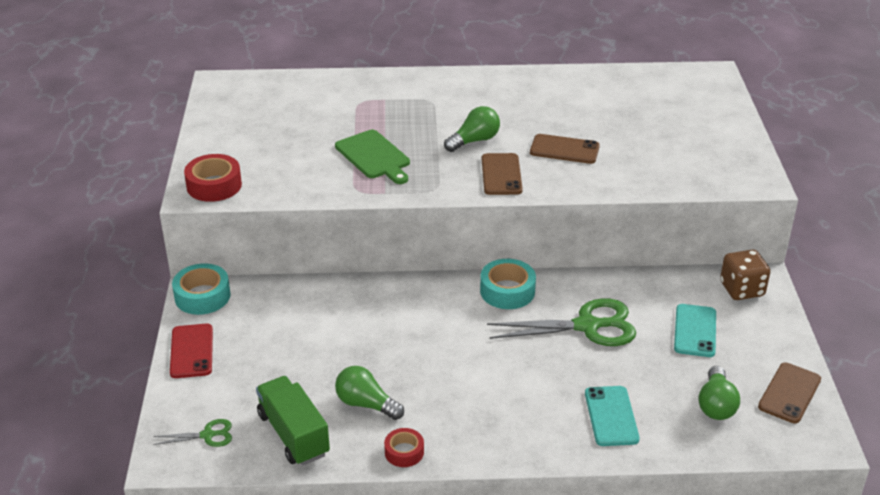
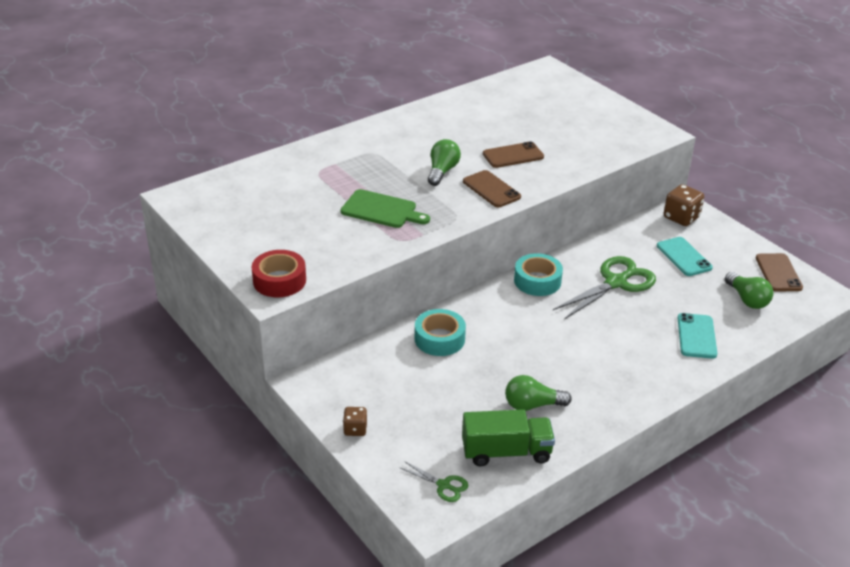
camera: 35 degrees left, 0 degrees up
(192, 351) = (355, 429): red phone -> brown dice
(202, 296) = (313, 383): turquoise tape -> turquoise tape (439, 339)
(207, 435) = (443, 485): green scissors -> green scissors turned 75 degrees clockwise
(293, 434) = (506, 452): green truck -> green truck turned 150 degrees clockwise
(404, 452) = (596, 425): red tape -> none
(611, 416) = (696, 336): turquoise phone -> turquoise phone turned 45 degrees clockwise

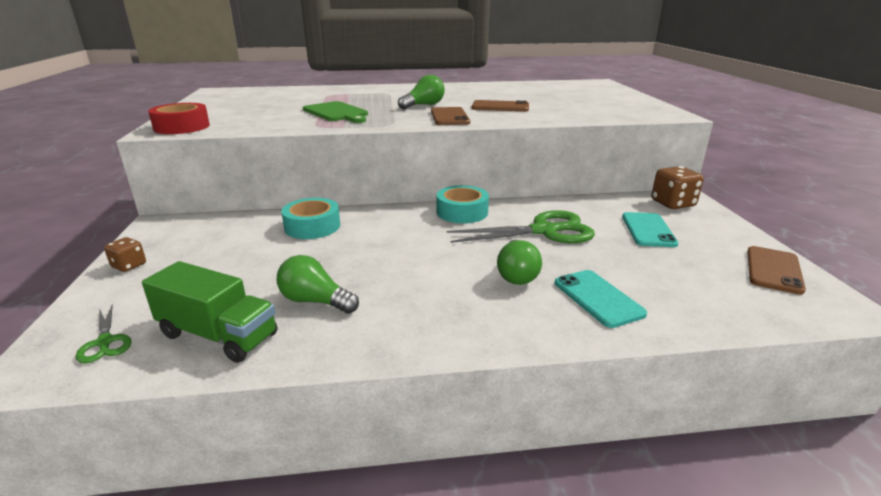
camera: 30 degrees right, 10 degrees down
(696, 336) = (598, 298): turquoise phone -> turquoise phone turned 60 degrees counterclockwise
(747, 299) = (705, 283): green light bulb -> green light bulb (517, 274)

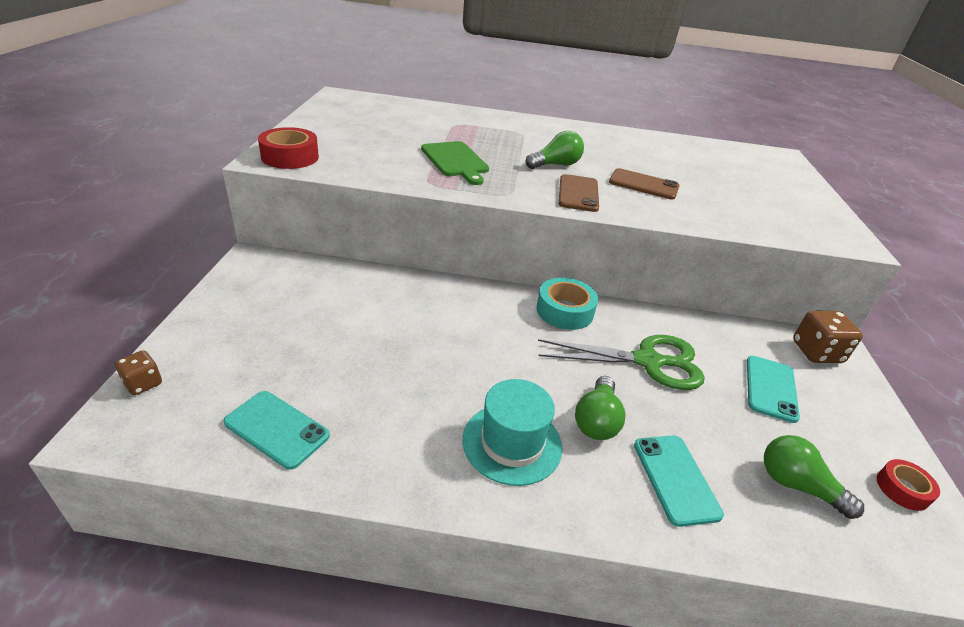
camera: 10 degrees right, 10 degrees up
(105, 342) = (175, 410): green scissors -> none
(129, 266) = (215, 312): brown dice -> brown dice (143, 383)
(218, 335) = (277, 429): green truck -> turquoise phone
(312, 226) = (401, 297): turquoise tape -> none
(315, 301) = (378, 406): green light bulb -> green light bulb (797, 486)
(449, 302) = (512, 443): none -> turquoise hat
(774, 270) = (902, 489): brown phone -> red tape

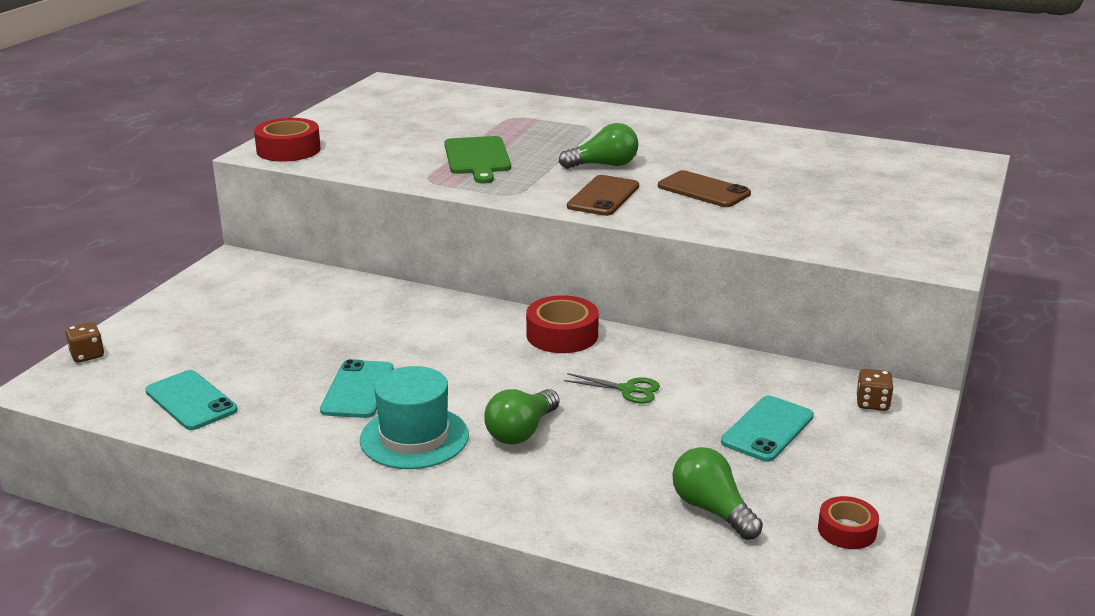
camera: 20 degrees right, 10 degrees down
(565, 311) = (562, 335): turquoise tape -> red tape
(648, 361) = (628, 390): green scissors -> green scissors, size x0.48
(675, 479) = (571, 486): turquoise phone -> turquoise phone (357, 390)
(816, 352) = (872, 403): brown dice -> brown dice, size x0.59

